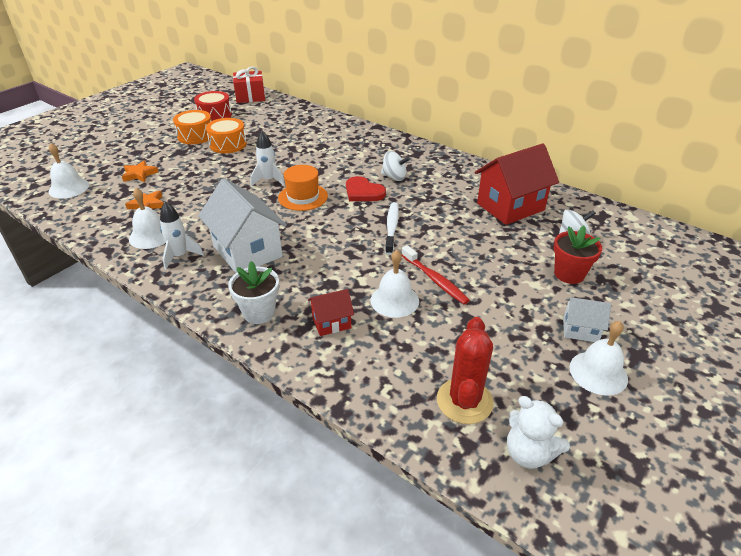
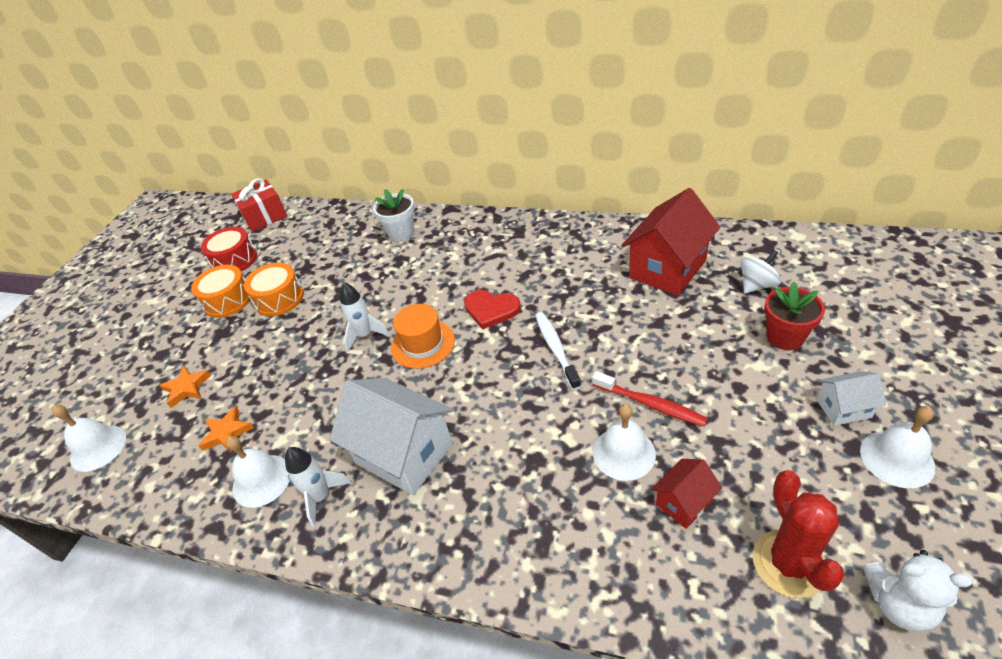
camera: 15 degrees left, 5 degrees up
(259, 312) = (476, 542): white flower pot -> white flower pot (401, 232)
(331, 322) = (572, 518): red house -> red house (684, 503)
(394, 177) = (514, 275): white spinning top -> none

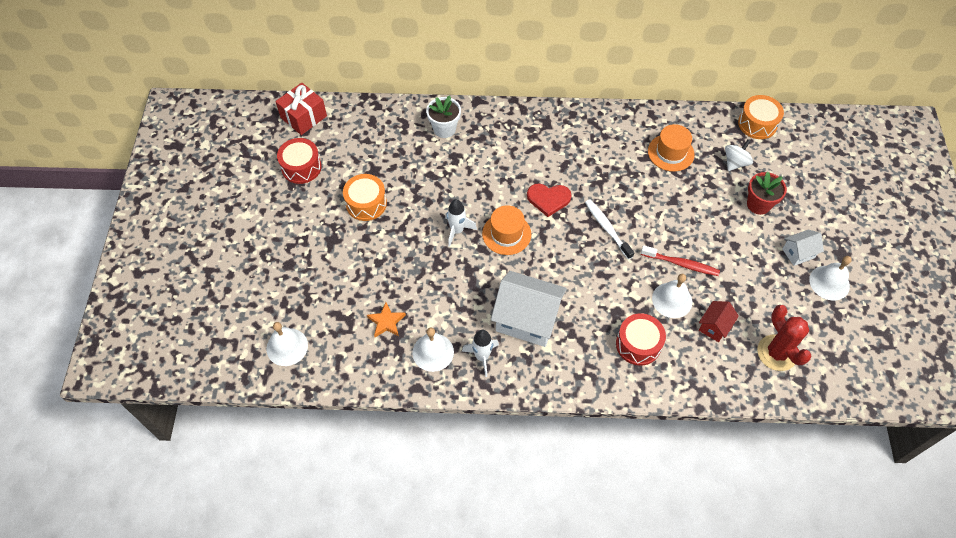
camera: 20 degrees left, 15 degrees up
(187, 388) = (331, 291): orange star -> none
(228, 300) = (319, 209): orange drum -> orange drum (757, 124)
(553, 513) = (638, 344): none -> red drum
(667, 269) = (670, 152): red house -> orange hat
(899, 604) = (833, 365): white teddy bear -> none

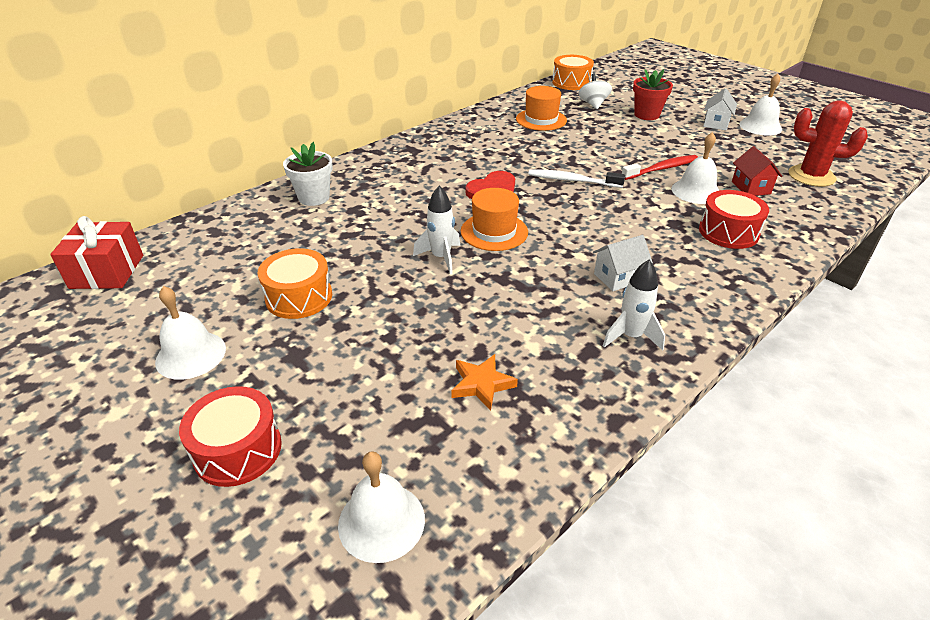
camera: 45 degrees left, 20 degrees down
(301, 167) = (158, 315): red drum -> red drum (238, 450)
(433, 352) = (577, 371): white bell -> white bell (191, 355)
(527, 319) = (618, 277): white house -> white house, size x0.50

